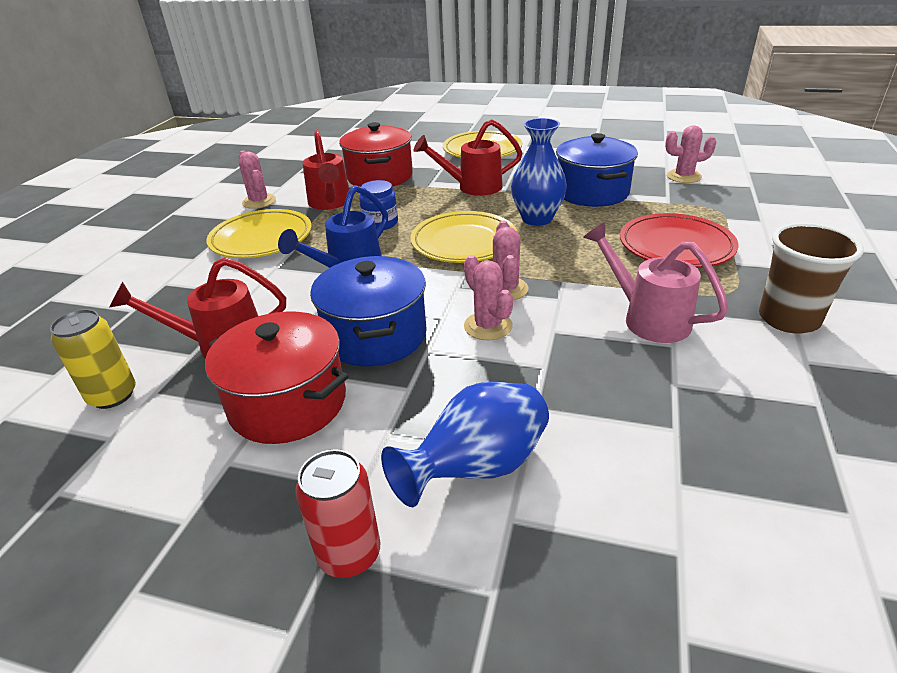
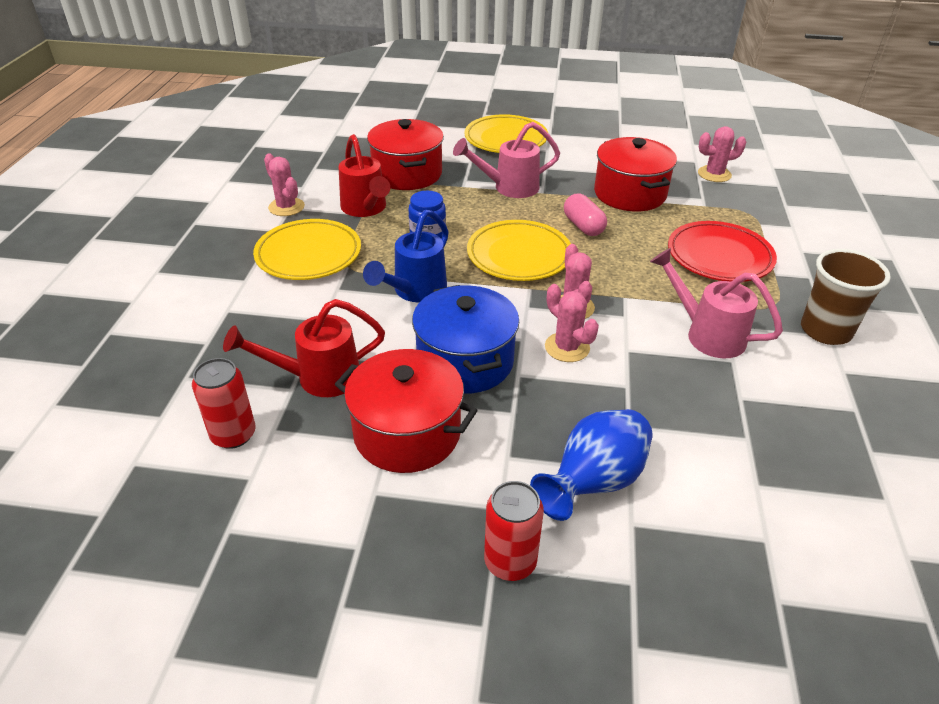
camera: 10 degrees left, 5 degrees up
(113, 395) = (233, 435): yellow can -> red can
(472, 187) = (508, 188): red watering can -> pink watering can
(537, 219) = (583, 226): blue vase -> pink capsule
(592, 192) = (629, 194): blue pot -> red pot

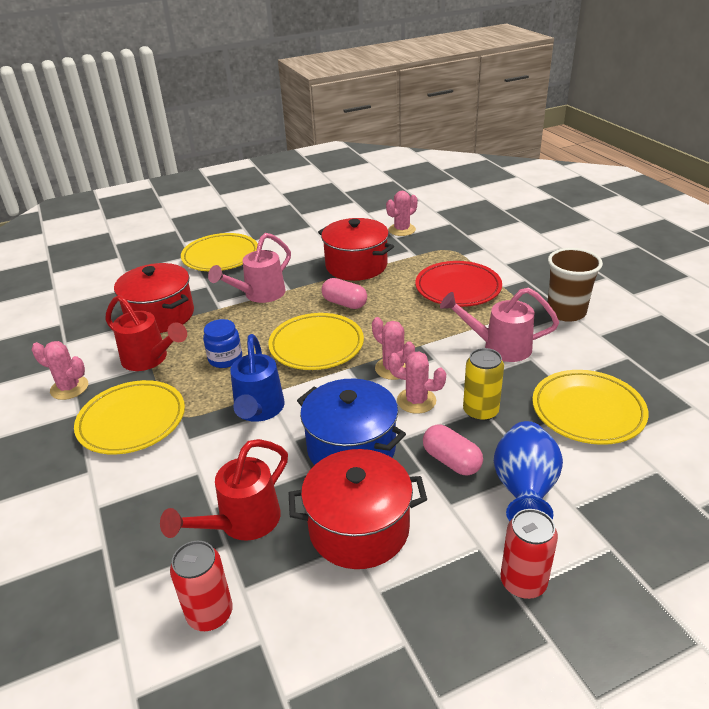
camera: 30 degrees left, 5 degrees down
(548, 418) = (451, 461): none -> pink capsule
(623, 387) = (480, 411): none -> yellow can
(744, 442) = (587, 411): none -> yellow plate

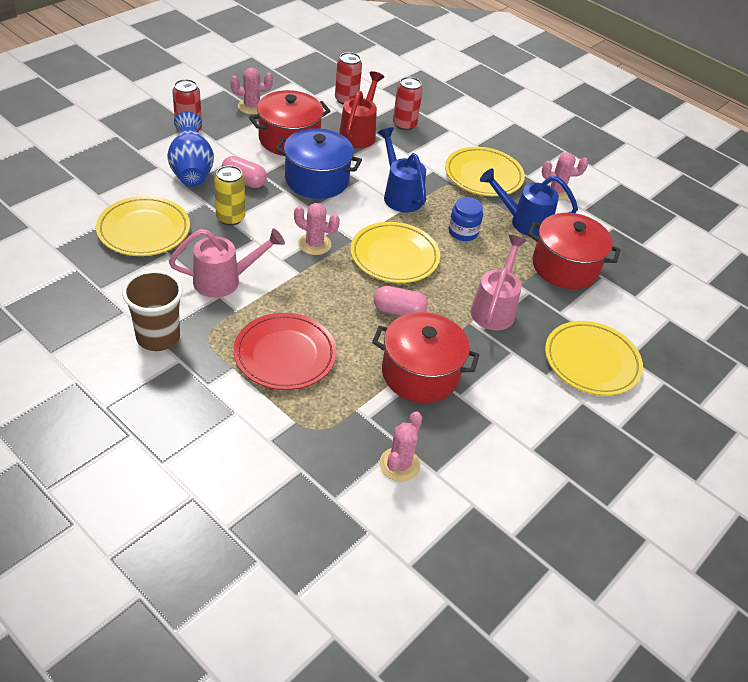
camera: 150 degrees right, 10 degrees up
(150, 360) = (523, 222): red watering can -> blue watering can
(157, 530) = (404, 124): none -> red can
(416, 401) = (284, 219): pink cactus -> pink cactus (251, 107)

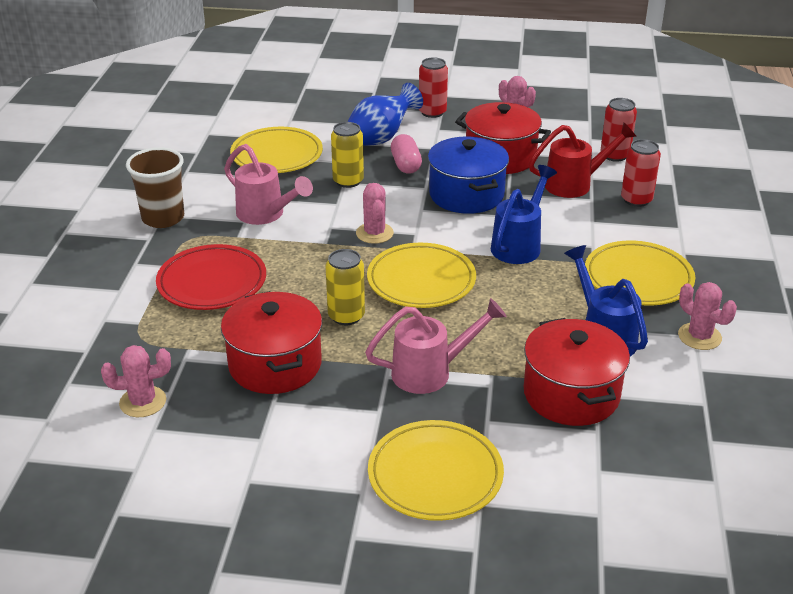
camera: 60 degrees right, 10 degrees down
(399, 311) = (346, 316): pink capsule -> yellow can
(463, 232) = (521, 304): blue jar -> none

